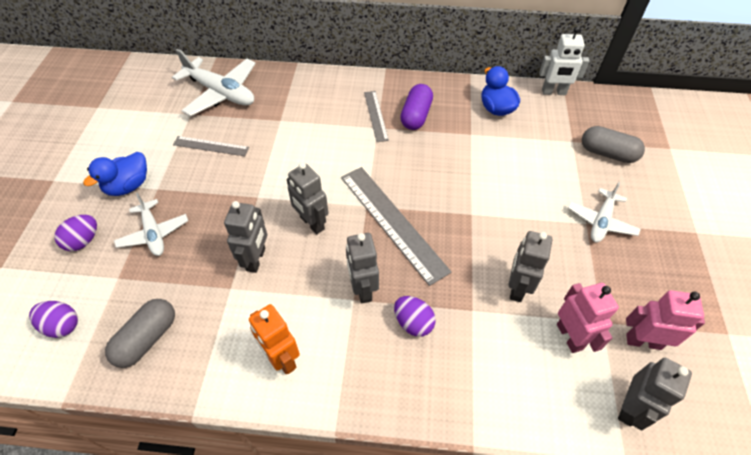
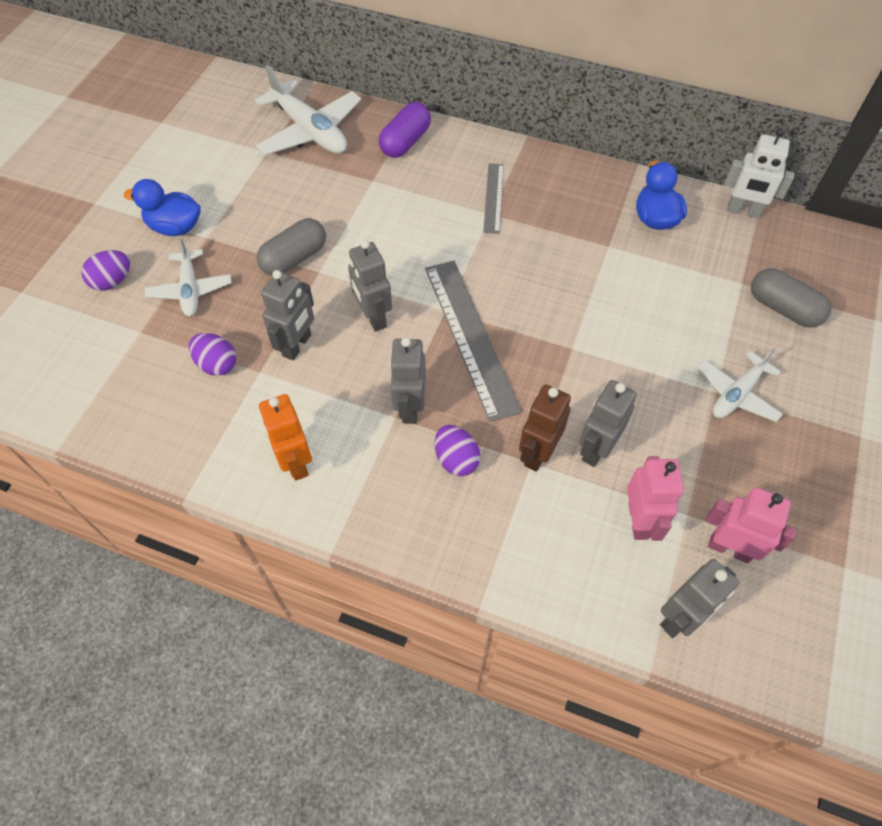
camera: 15 degrees right, 5 degrees up
(62, 325) = (71, 370): purple egg -> purple egg (217, 364)
(128, 186) = (175, 227): blue duck -> blue duck turned 45 degrees clockwise
(147, 339) = (157, 406): grey capsule -> grey capsule (294, 258)
(211, 146) = (281, 197): grey ruler -> none
(416, 116) = (545, 208): purple capsule -> purple capsule (405, 142)
(474, 302) = (537, 453): none -> brown robot

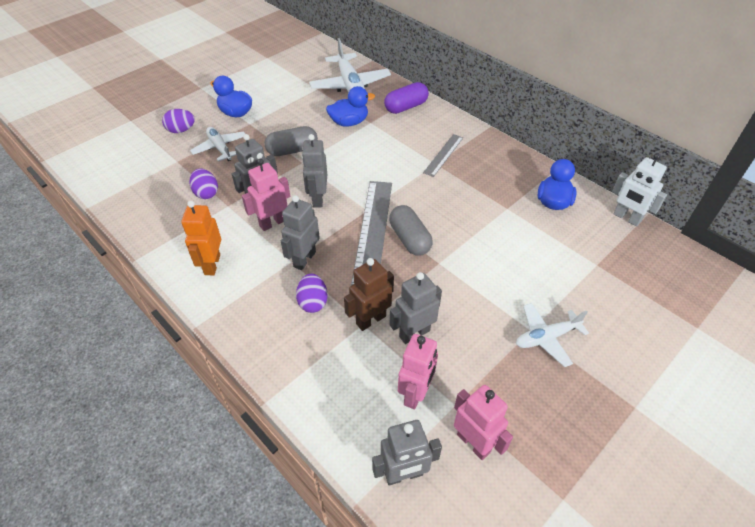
camera: 25 degrees right, 10 degrees down
(190, 290) = (220, 148): white plane -> white plane turned 135 degrees clockwise
(336, 373) = (272, 223): none -> pink robot
(344, 190) = (349, 122): none -> blue duck
(783, 308) = (621, 293): grey capsule -> grey capsule (409, 239)

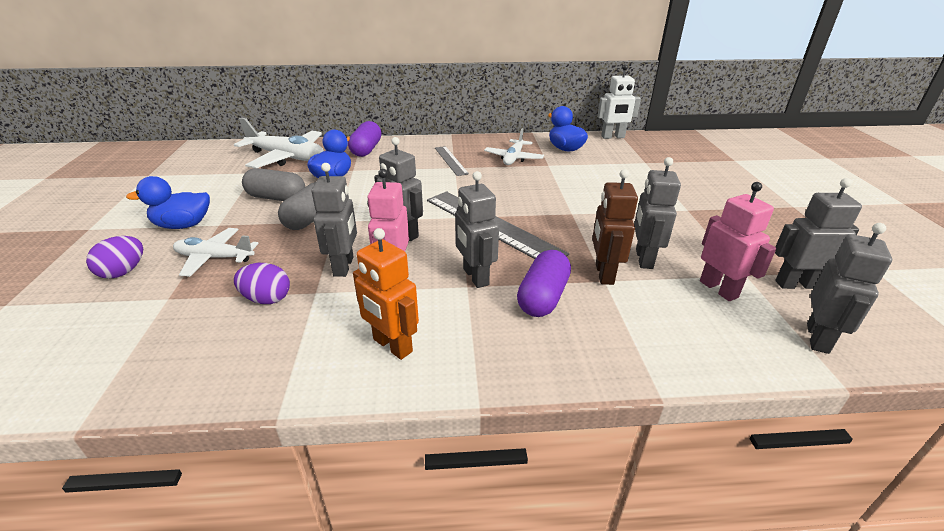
camera: 50 degrees left, 15 degrees down
(313, 302) = (543, 297): purple egg -> purple capsule
(409, 239) = (526, 213): grey capsule -> grey capsule (277, 198)
(473, 443) = (796, 284): pink robot -> grey robot
(546, 337) = (700, 207): white plane -> white plane (513, 158)

